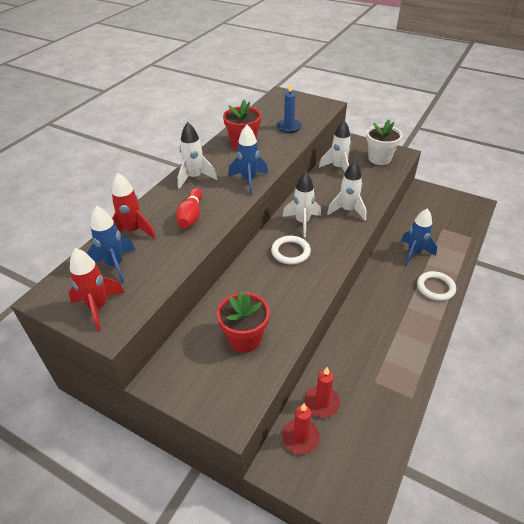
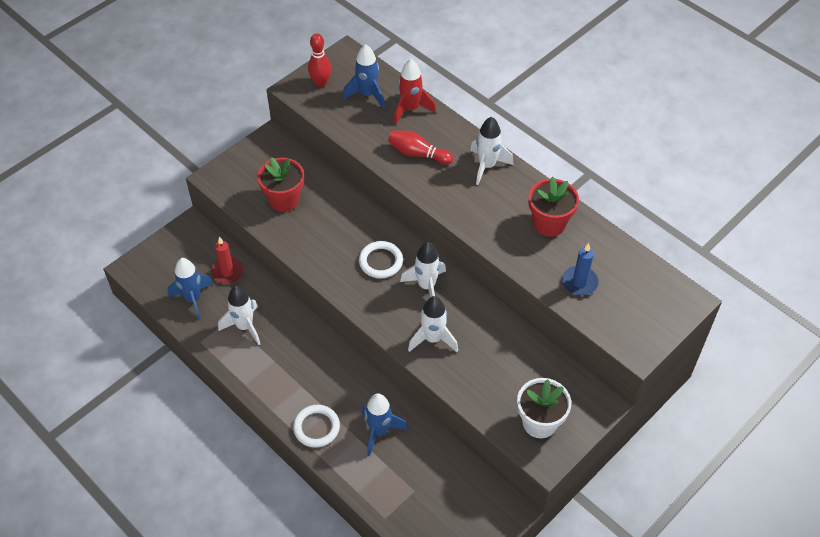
camera: 105 degrees right, 10 degrees up
(98, 307) = (320, 83): red rocket -> red bowling pin
(249, 180) = (465, 212): blue rocket -> blue rocket (193, 299)
(300, 437) = (205, 248): red candle -> none
(338, 168) = (529, 361): white rocket -> white rocket (244, 327)

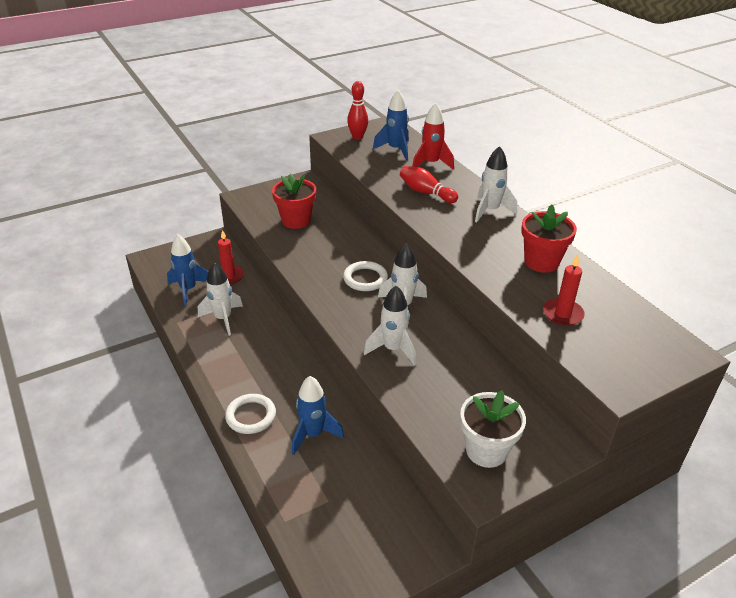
camera: 15 degrees right, 15 degrees down
(579, 282) = (562, 314): blue candle -> red candle

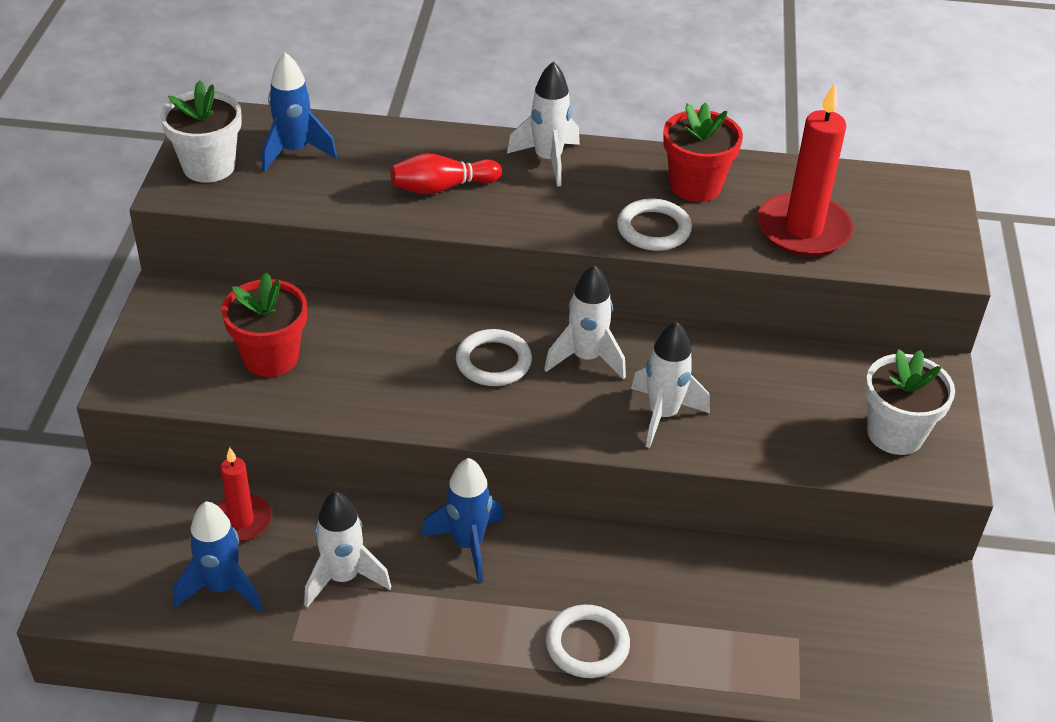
camera: 55 degrees left, 5 degrees up
(313, 434) = (676, 594): blue rocket -> blue rocket (468, 544)
(357, 137) = (209, 167): red bowling pin -> white flower pot
(431, 164) = (375, 142): red rocket -> none
(485, 263) = (653, 229): none -> white ring
(562, 314) = (803, 230): red candle -> red candle, size x1.68

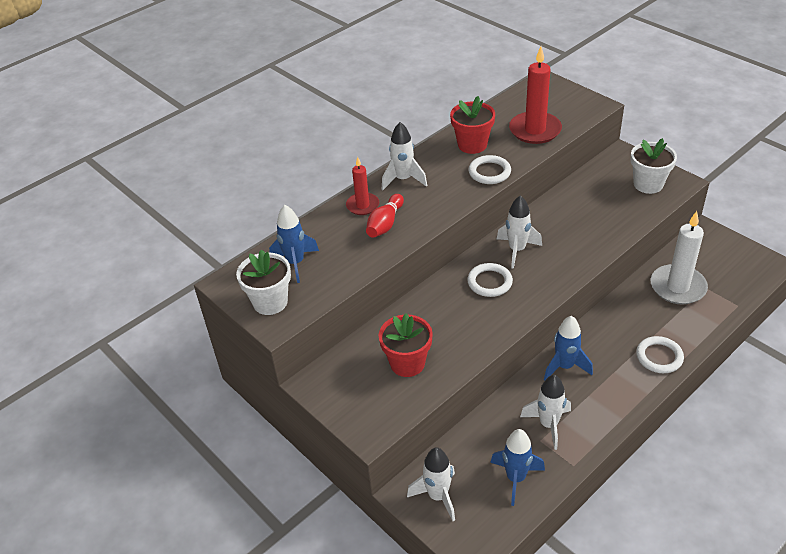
camera: 45 degrees left, 0 degrees up
(241, 520) = (475, 447): red candle -> red candle (362, 205)
(663, 415) = (576, 245): white rocket -> white rocket (438, 496)
(763, 602) = (678, 287): none -> white candle

